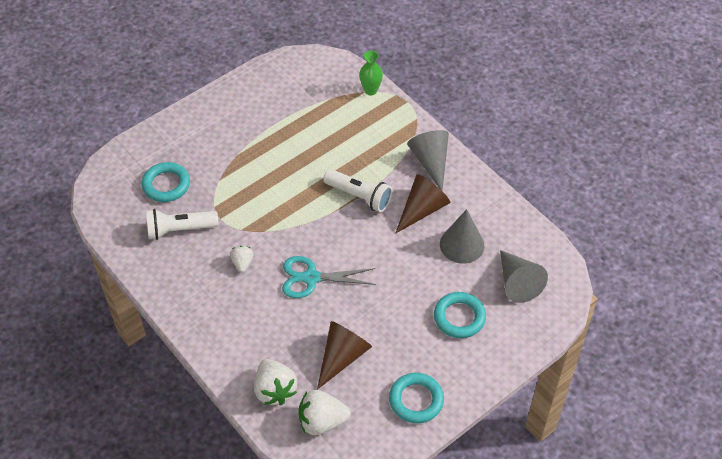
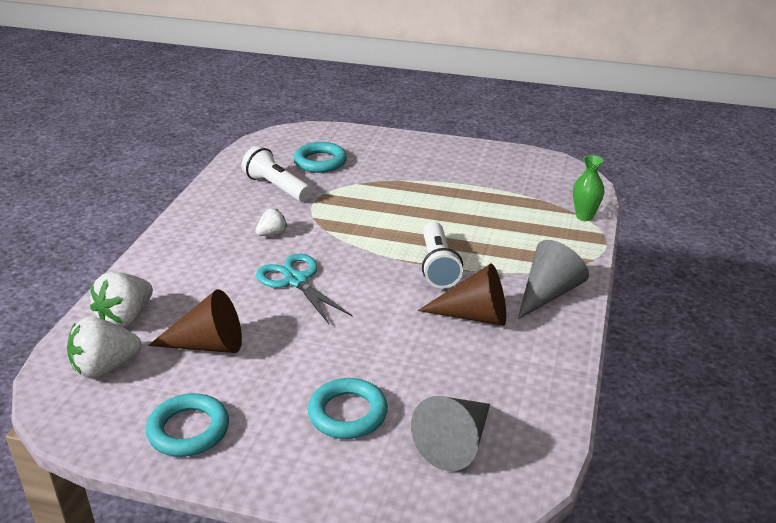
camera: 55 degrees right, 20 degrees down
(322, 421) = (105, 367): white strawberry -> white strawberry turned 75 degrees counterclockwise
(462, 245) = (460, 368): grey cone -> none

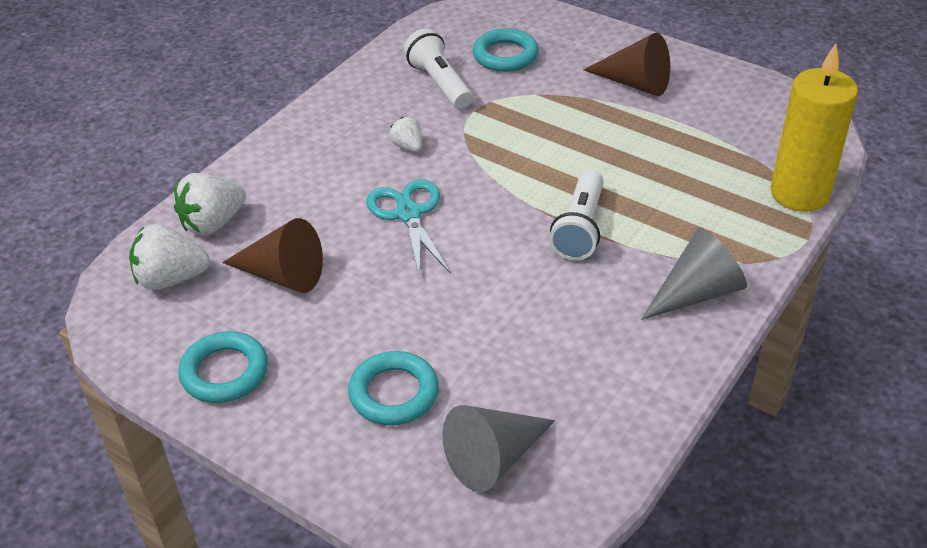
camera: 20 degrees right, 10 degrees up
(272, 234) = (408, 146): white strawberry -> white strawberry turned 105 degrees counterclockwise
(474, 315) = (592, 303): brown cone -> brown cone (635, 83)
(584, 216) = (799, 193): green vase -> yellow candle

